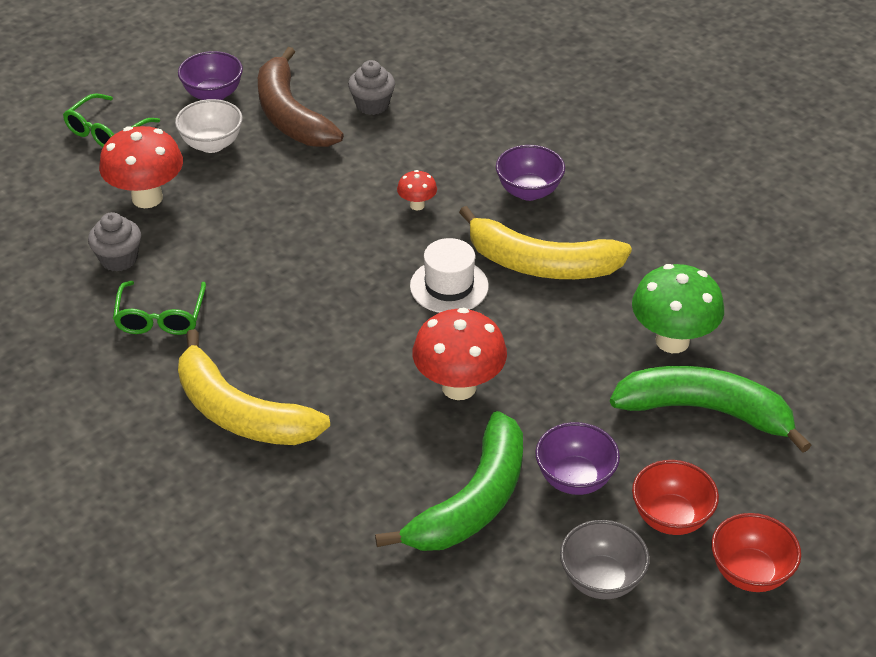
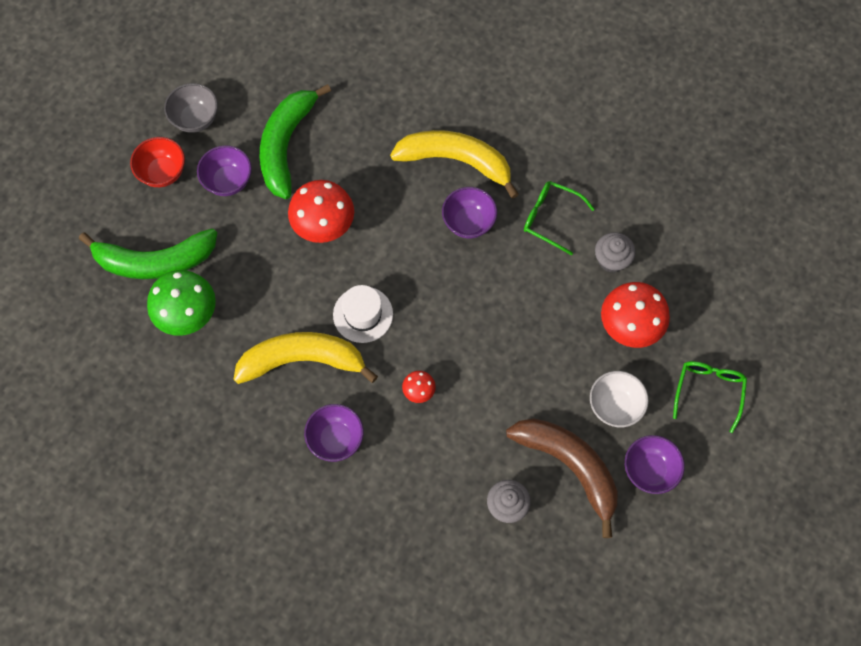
camera: 160 degrees right, 25 degrees up
(160, 318) = (550, 218): green glasses -> green glasses turned 45 degrees counterclockwise
(266, 341) = (468, 222): none -> purple bowl
(750, 573) = (109, 150): red bowl -> none

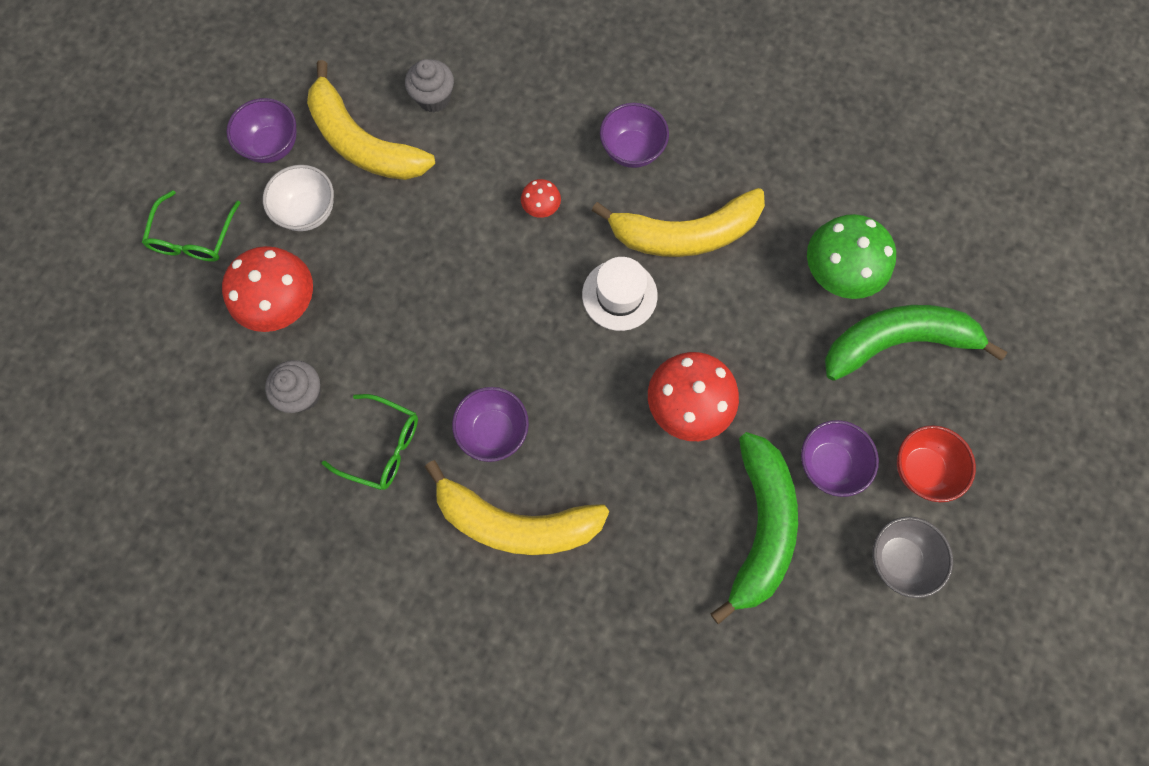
camera: 175 degrees right, 5 degrees up
(569, 466) = (363, 143): brown banana -> yellow banana

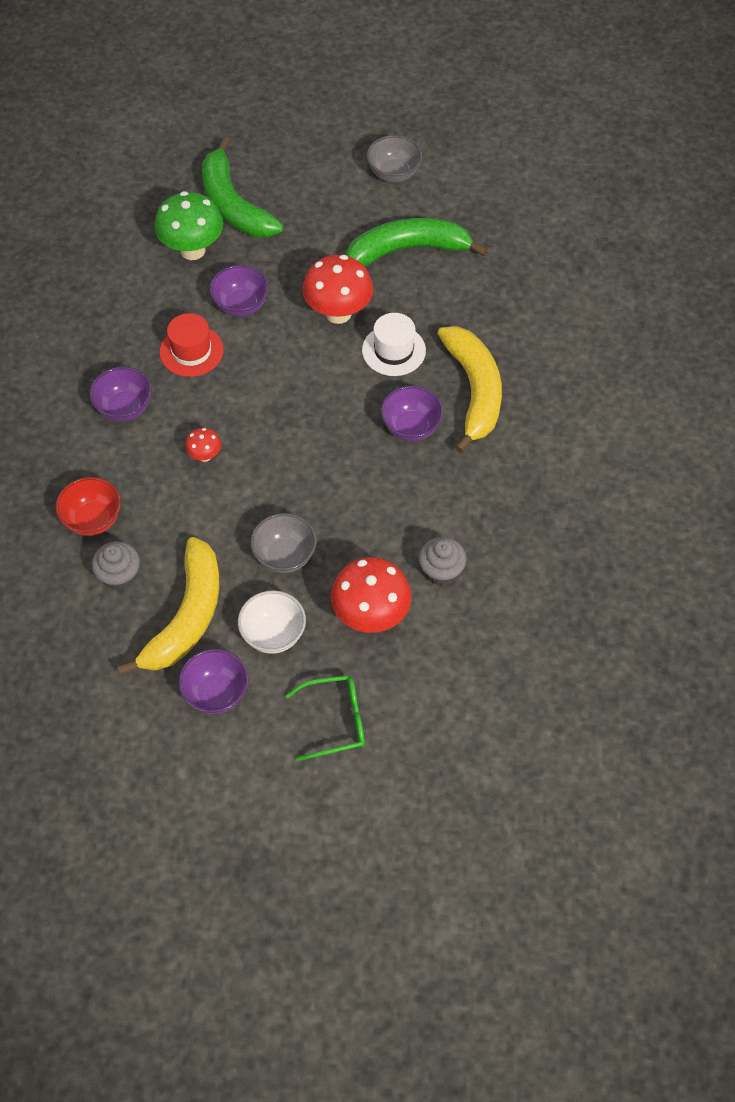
camera: 110 degrees left, 15 degrees down
(382, 446) = (458, 497): green glasses -> none
(389, 248) = (285, 556): none -> grey bowl
(619, 295) = (263, 379): white hat -> white hat (393, 350)
(685, 234) = (191, 351): yellow banana -> red hat
(828, 463) = (344, 223): purple bowl -> purple bowl (241, 305)
(921, 468) = (325, 174): red bowl -> red bowl (93, 520)

